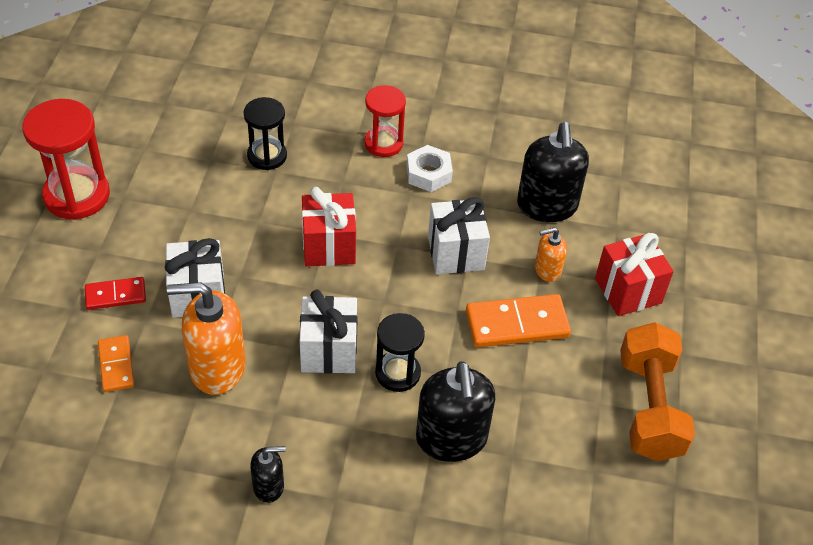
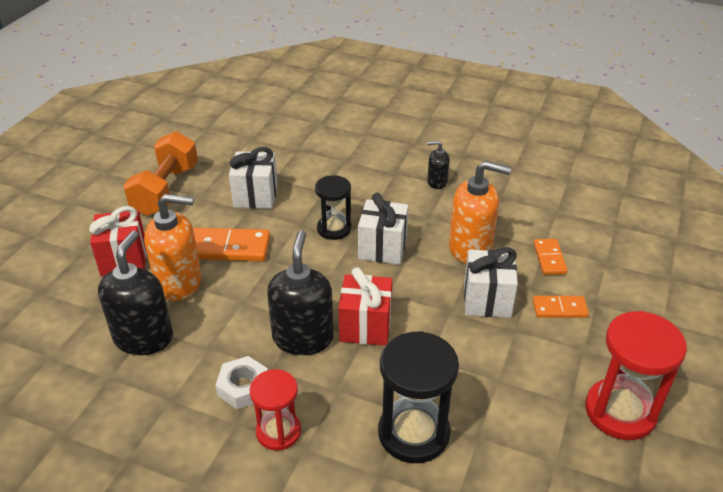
camera: 165 degrees left, 10 degrees down
(115, 295) = (559, 308): red domino -> orange domino
(267, 156) = (413, 433): black hourglass -> black hourglass, size x1.59
(451, 439) = (310, 190): black soap dispenser -> black soap dispenser (303, 338)
(456, 253) = (252, 306): white gift -> white gift (256, 196)
(547, 270) = (179, 283): orange soap dispenser -> orange soap dispenser, size x1.93

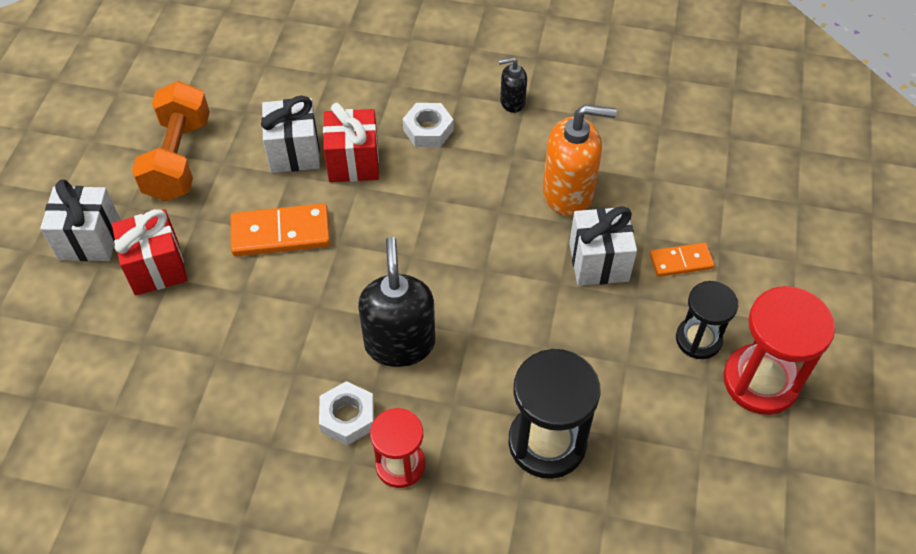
camera: 10 degrees left, 15 degrees up
(143, 337) = (214, 371): black soap dispenser -> none
(179, 283) = (235, 291): orange soap dispenser -> none
(334, 229) = (402, 188): black hourglass -> black hourglass (698, 339)
(365, 193) = (428, 130): none -> white nut
(365, 326) = (468, 317): red gift -> red gift (353, 162)
(382, 248) = (465, 207): white gift -> white gift (90, 239)
(549, 258) = (661, 195): orange domino -> none

